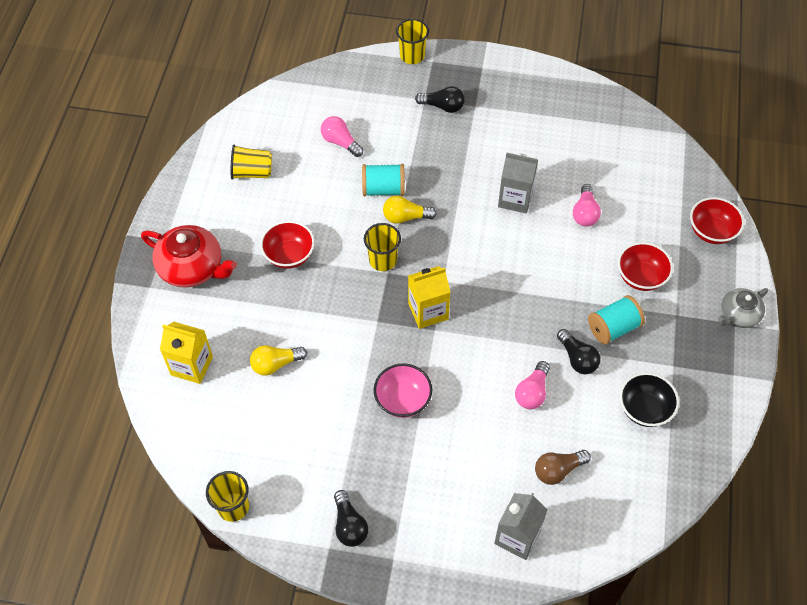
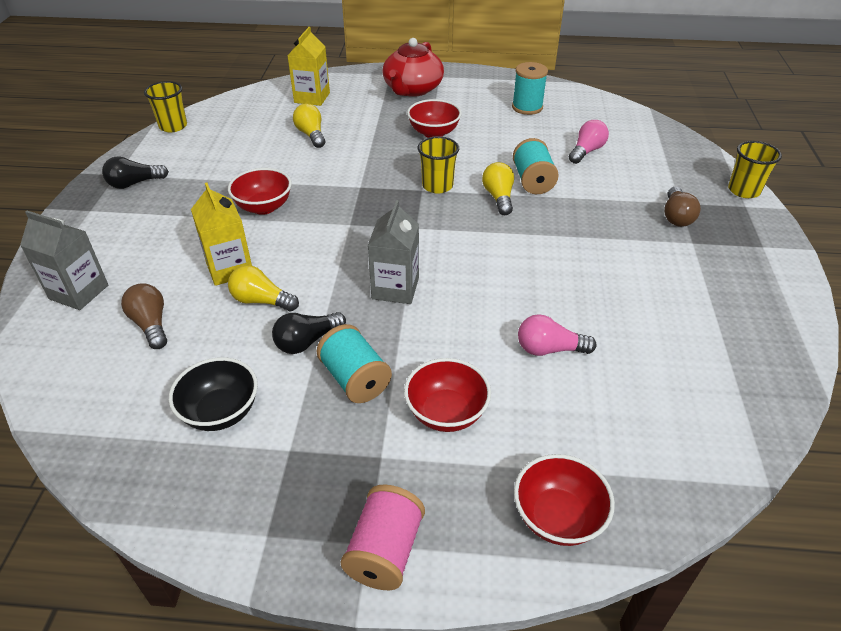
camera: 85 degrees right, 15 degrees down
(252, 172) = (527, 107): yellow cup -> turquoise spool
(403, 400) = (264, 207): pink bowl -> red bowl
(428, 311) = (374, 218): yellow carton -> yellow carton (229, 269)
(443, 106) = (676, 217): black light bulb -> brown light bulb
(515, 198) = (552, 281): grey carton -> grey carton (395, 288)
(532, 392) = (261, 301): pink light bulb -> yellow light bulb
(738, 315) = (385, 551): grey teapot -> pink spool

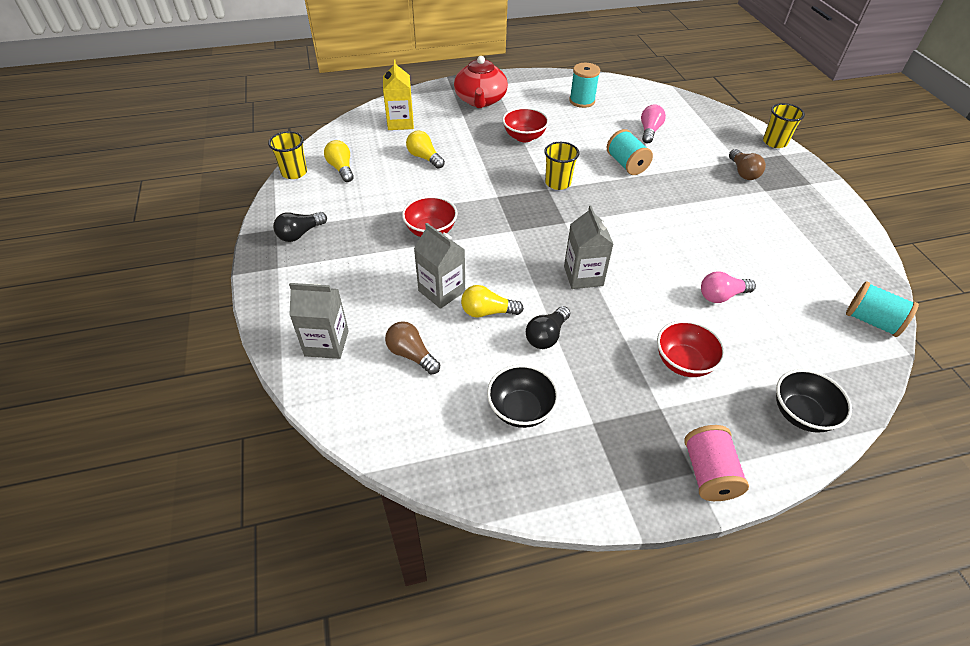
camera: 20 degrees left, 5 degrees up
(229, 269) = (441, 291): yellow carton -> grey carton
(355, 379) = (603, 355): turquoise spool -> turquoise spool (871, 321)
(498, 197) = (610, 183): yellow light bulb -> yellow light bulb (341, 168)
(558, 517) = (801, 414): red bowl -> black bowl

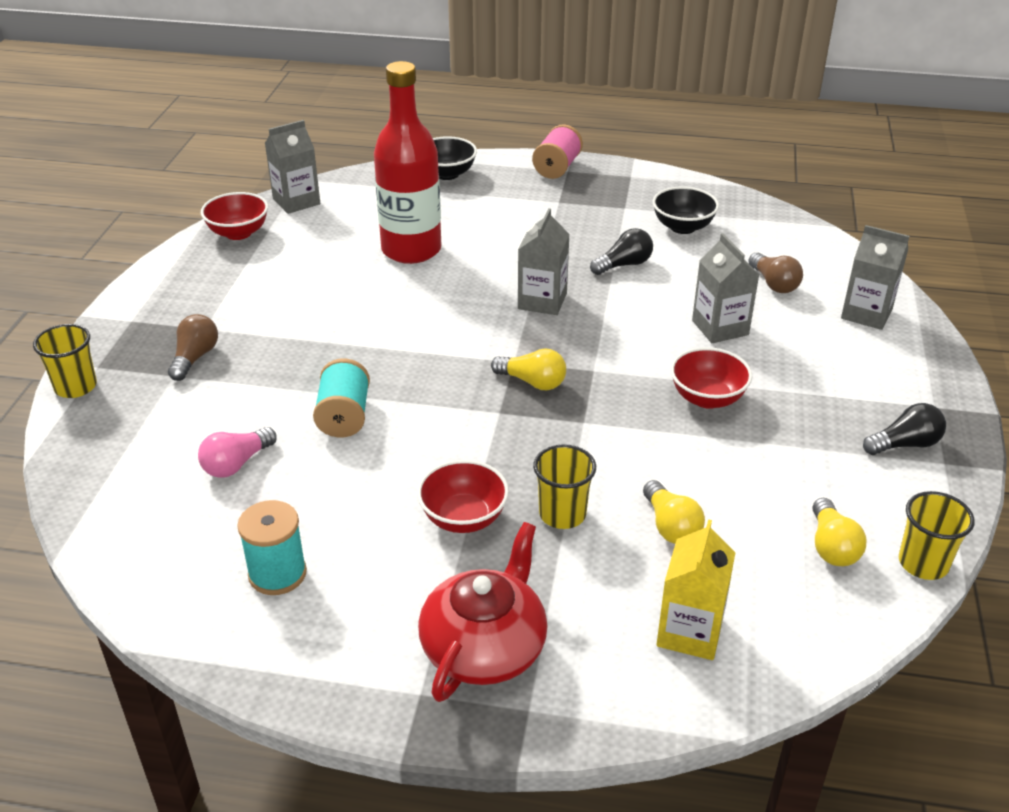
camera: 155 degrees left, 10 degrees down
(487, 312) = (675, 297): yellow light bulb -> yellow light bulb (532, 382)
(557, 183) = (477, 417): yellow cup -> yellow cup (562, 514)
(683, 362) = (508, 219): red bowl -> red bowl (238, 233)
(721, 296) = (411, 250): pink light bulb -> red bottle
(871, 321) = (296, 201): turquoise spool -> grey carton

